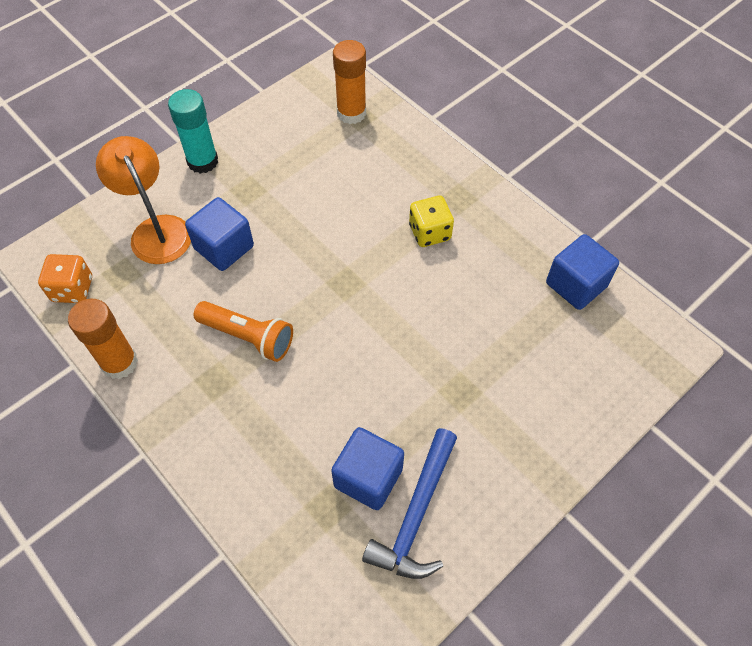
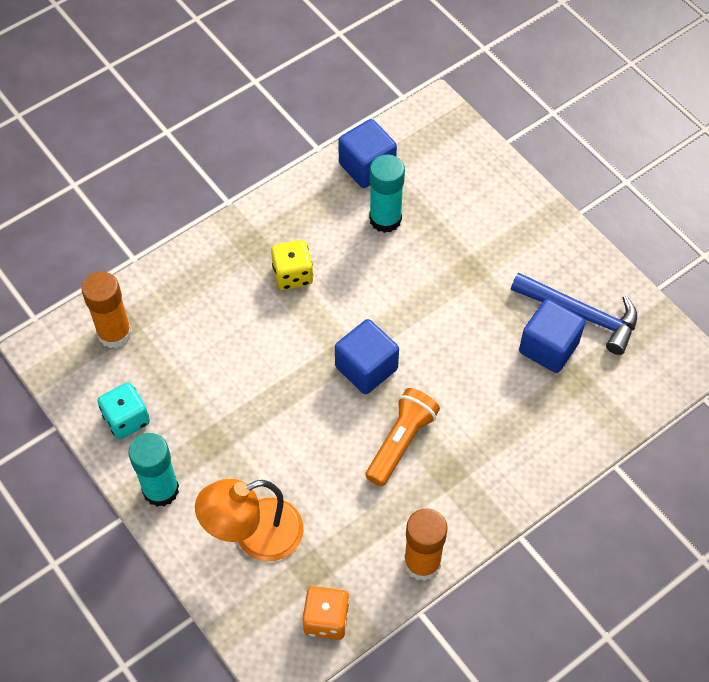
camera: 85 degrees left, 0 degrees up
(224, 247) = (288, 465): blue cube -> blue cube (366, 368)
(268, 131) = (126, 419): none -> turquoise dice
(511, 306) = (385, 219): none -> turquoise glue stick

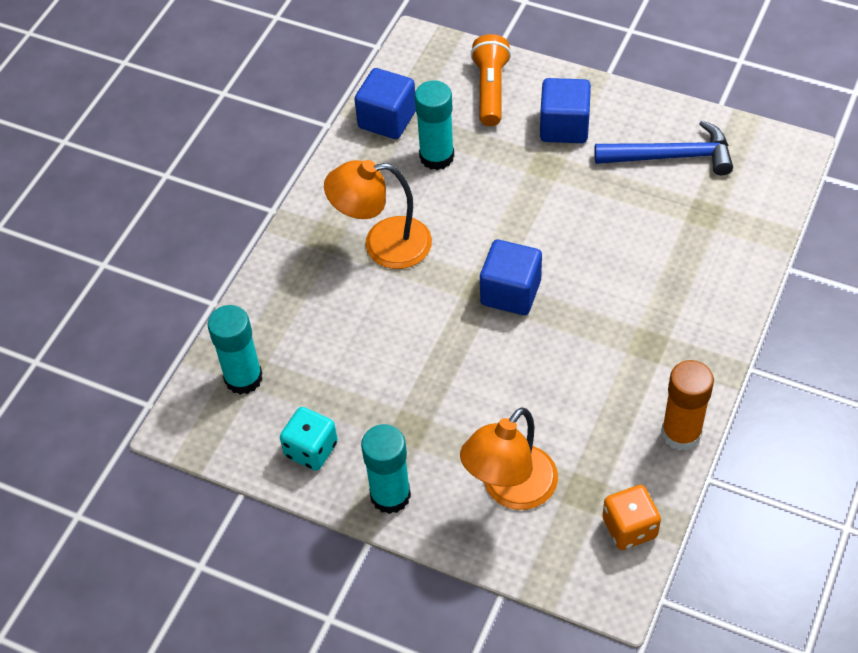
camera: 25 degrees left, 5 degrees down
(114, 333) = (243, 378): orange glue stick -> turquoise glue stick
(292, 275) = (383, 244): yellow dice -> orange lamp
(401, 442) = (588, 340): orange flashlight -> orange flashlight (490, 90)
(548, 347) = (662, 197): blue cube -> blue cube (564, 127)

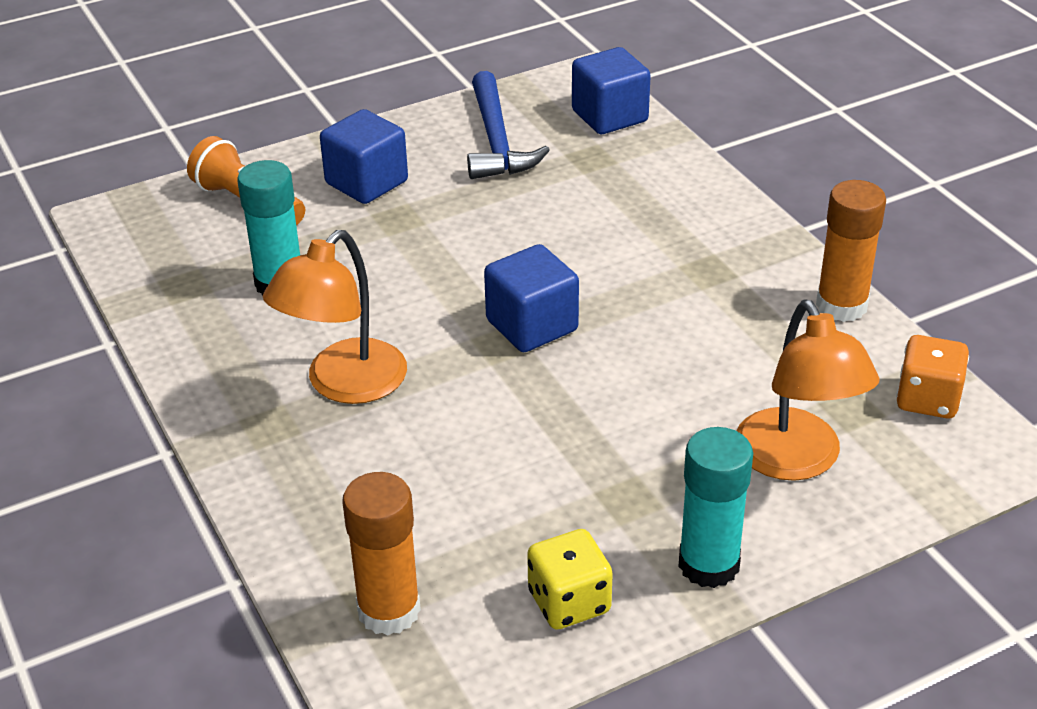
camera: 55 degrees left, 15 degrees down
(243, 378) = (389, 610): turquoise glue stick -> orange glue stick
(311, 449) = (569, 602): turquoise dice -> yellow dice
(387, 119) = (175, 291): blue cube -> blue cube (609, 116)
(671, 156) = (496, 141): blue hammer -> blue hammer turned 135 degrees clockwise

